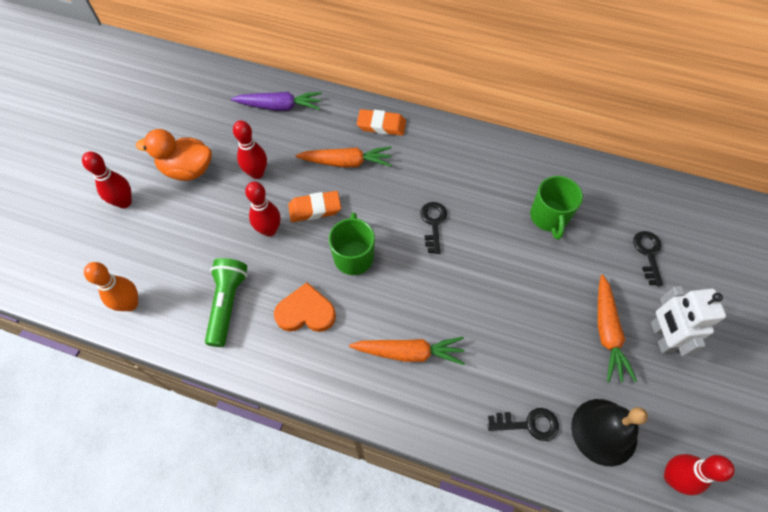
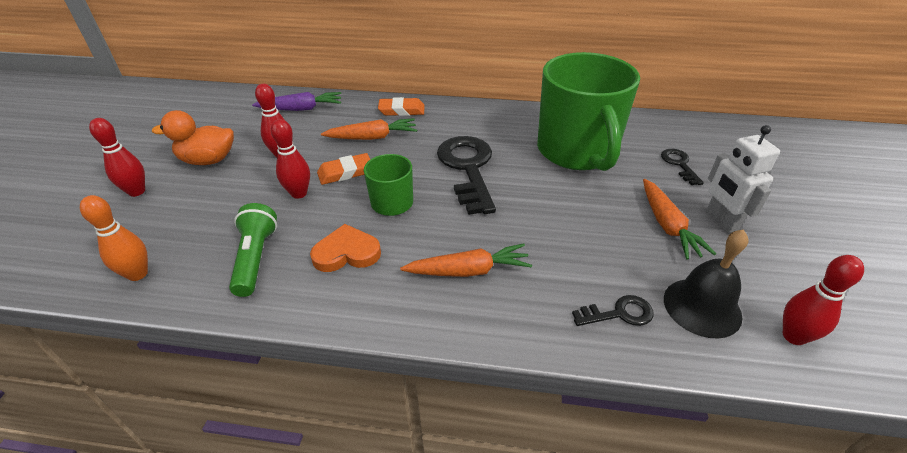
camera: 10 degrees left, 20 degrees down
(433, 223) = (468, 168): black key -> black key, size x2.07
(549, 217) = (577, 151): green mug -> green mug, size x2.11

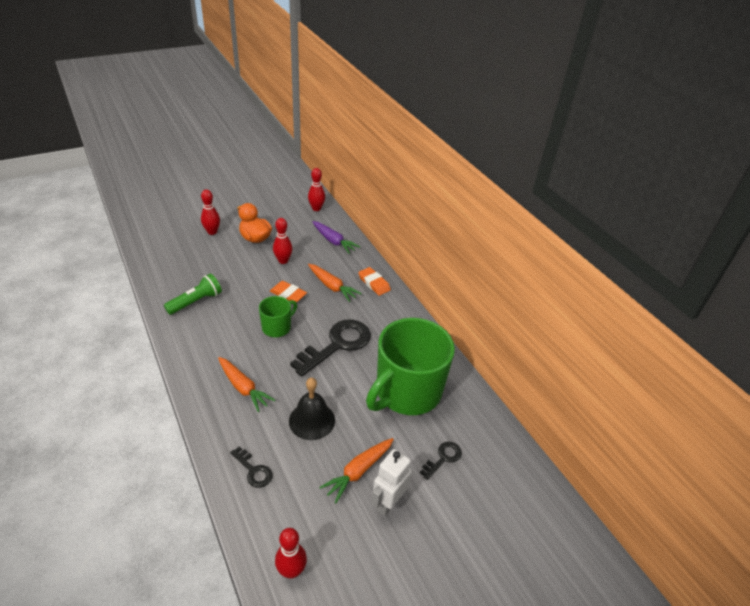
camera: 50 degrees right, 0 degrees up
(138, 274) = (160, 271): orange bowling pin -> none
(299, 193) = (255, 287): red bowling pin -> red bowling pin (316, 208)
(346, 253) = (223, 332): orange heart -> none
(702, 307) = (287, 512): black bell -> black bell (312, 420)

